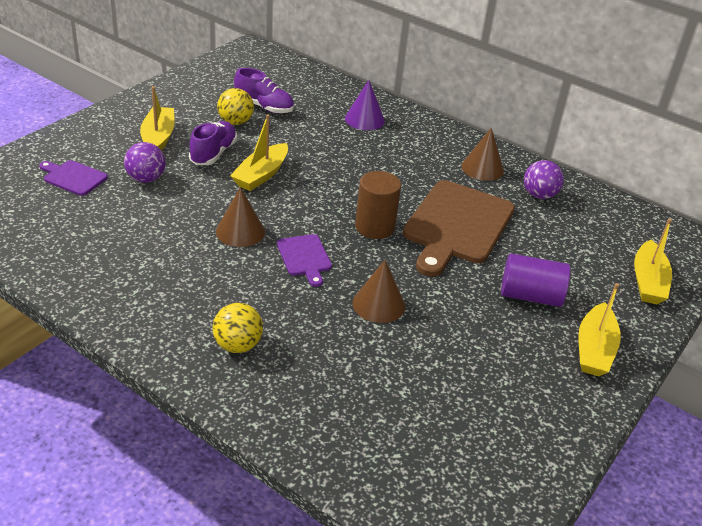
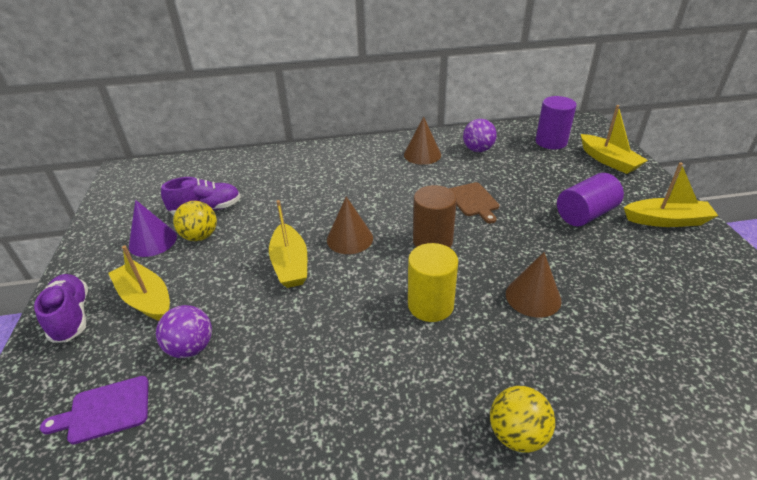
camera: 40 degrees left, 0 degrees up
(213, 153) = (221, 276): purple shoe -> purple shoe (71, 316)
(240, 231) = (350, 326): brown cone -> brown cone (349, 238)
(304, 257) = (430, 305): purple cutting board -> yellow cylinder
(364, 119) = (298, 170): purple cone -> purple cone (153, 241)
(457, 225) = (473, 201): brown cutting board -> brown cutting board, size x0.48
(594, 349) = (666, 220): yellow boat -> yellow boat turned 60 degrees counterclockwise
(624, 233) = (551, 142): none -> purple cylinder

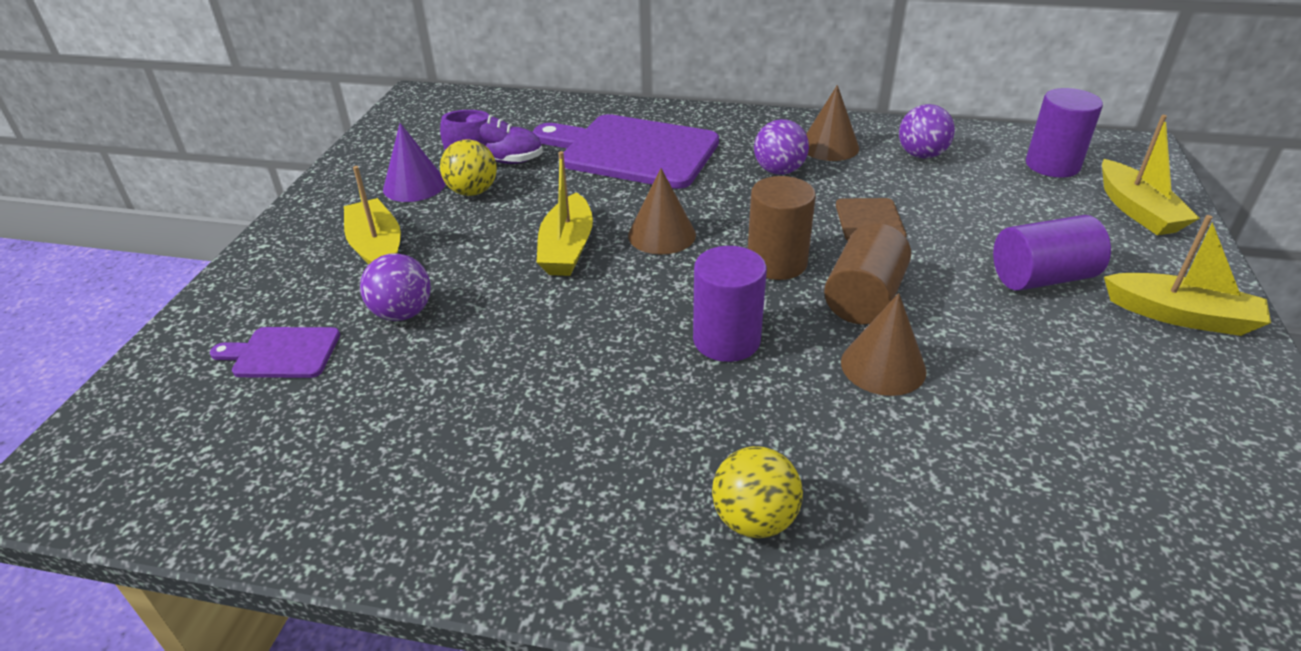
camera: 20 degrees right, 0 degrees up
(71, 316) = (289, 248): purple shoe -> none
(300, 182) = (632, 151): none -> purple cutting board
(401, 177) = (779, 171): none -> purple ball
(430, 305) = (726, 340): yellow cylinder -> purple cylinder
(497, 253) = (863, 298): none -> brown cylinder

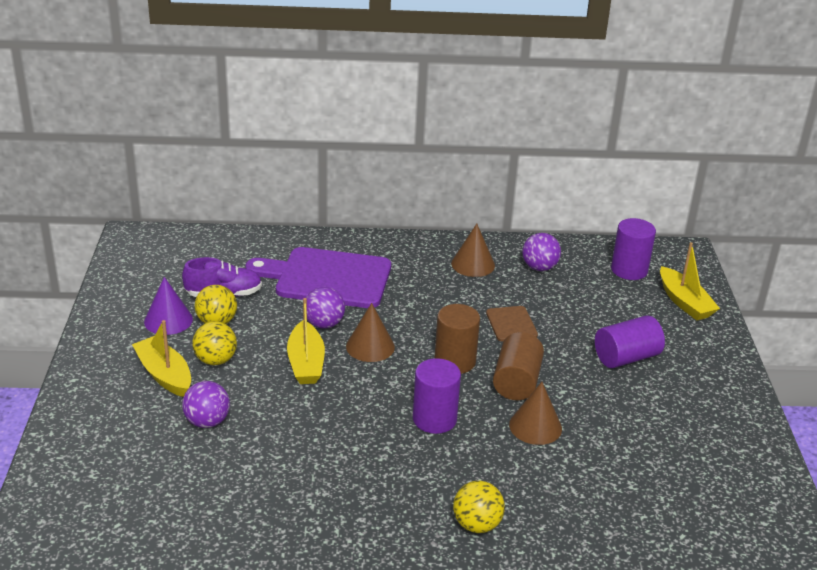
camera: 15 degrees left, 5 degrees down
(282, 353) = (134, 458): purple cutting board -> none
(450, 236) = (215, 360): none -> yellow ball
(779, 171) = (441, 288): purple ball -> purple ball (324, 324)
(1181, 316) = (709, 376): yellow boat -> none

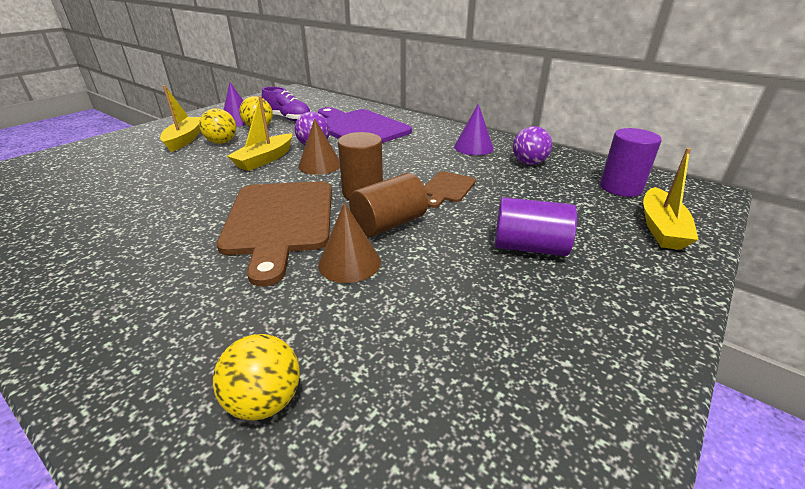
camera: 40 degrees right, 0 degrees up
(207, 422) = (153, 166): purple ball -> none
(434, 419) = (280, 221): purple cylinder -> brown cutting board
(473, 264) = (473, 147): brown cone -> purple cone
(476, 524) = (154, 317): yellow ball -> yellow ball (265, 401)

